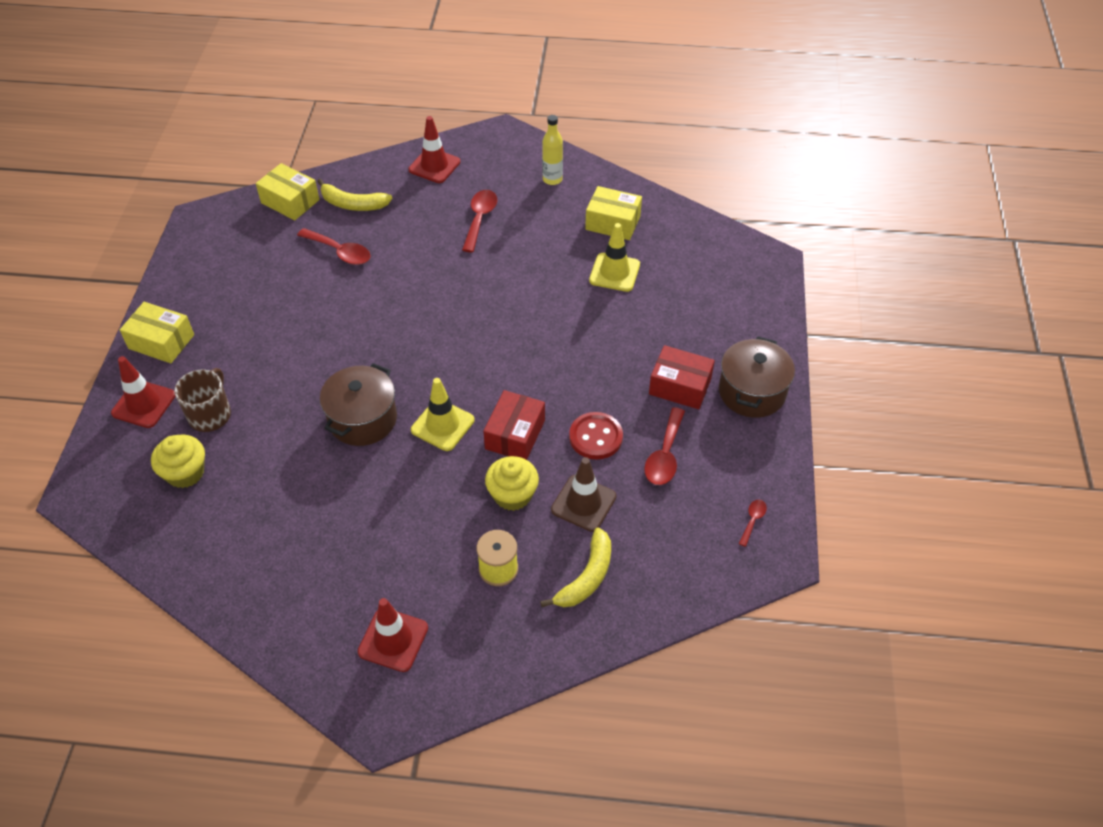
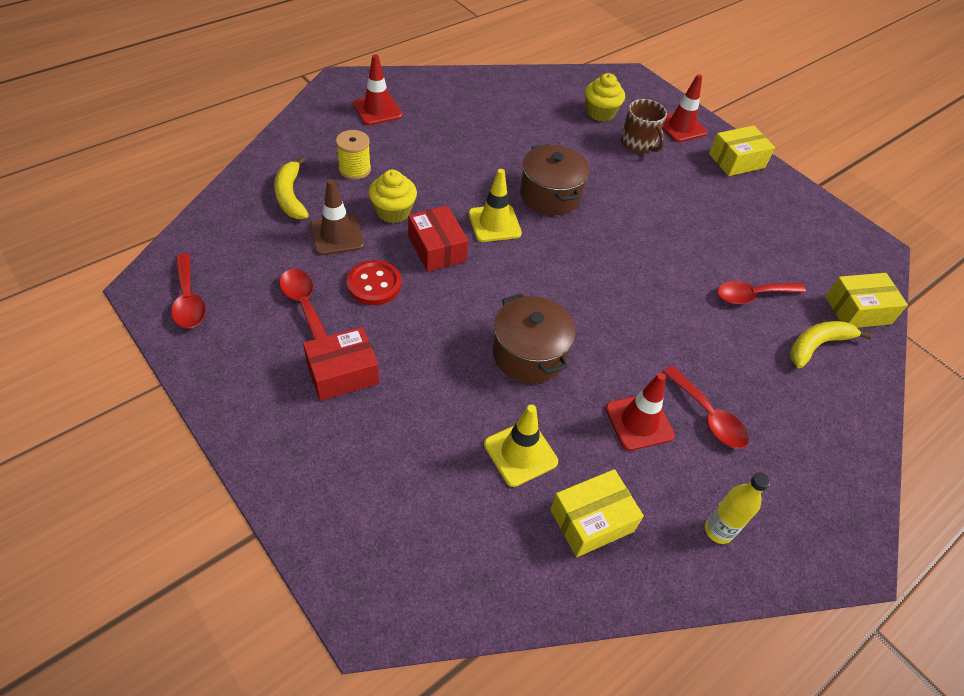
camera: 130 degrees right, 0 degrees up
(434, 166) = (833, 446): red traffic cone -> red traffic cone (639, 422)
(752, 392) = (268, 414): brown pot -> brown pot (529, 354)
(753, 520) = (188, 300): red spoon -> red spoon, size x1.87

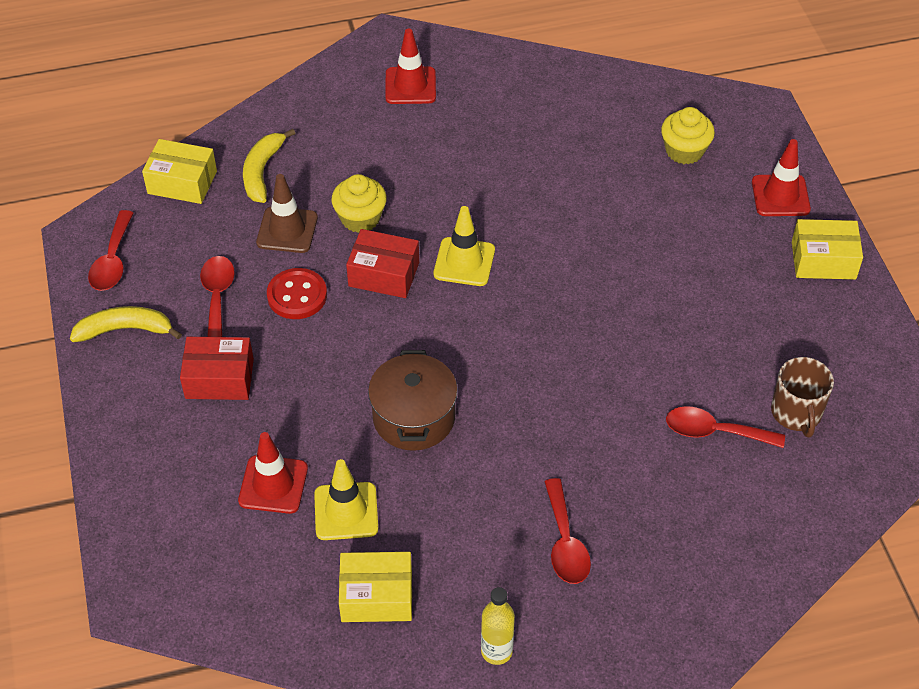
camera: 30 degrees right, 0 degrees up
(355, 169) = (345, 156): yellow spool -> none
(437, 249) = (384, 274): red box -> red box turned 75 degrees counterclockwise
(550, 195) = (550, 244): brown pot -> none
(638, 144) = (706, 205): brown mug -> brown mug (796, 413)
(639, 422) = (486, 523): red traffic cone -> red traffic cone (273, 484)
(817, 345) = (751, 511): yellow banana -> yellow banana (125, 329)
(857, 310) = (837, 489): yellow box -> yellow box (182, 182)

